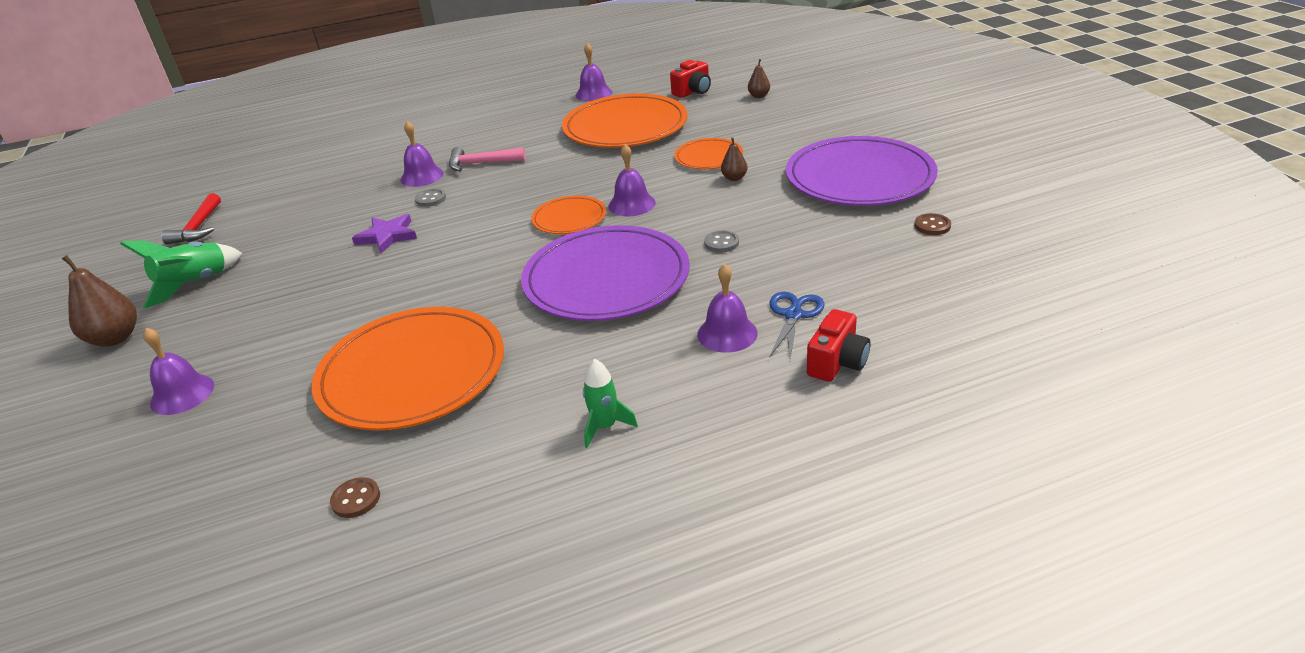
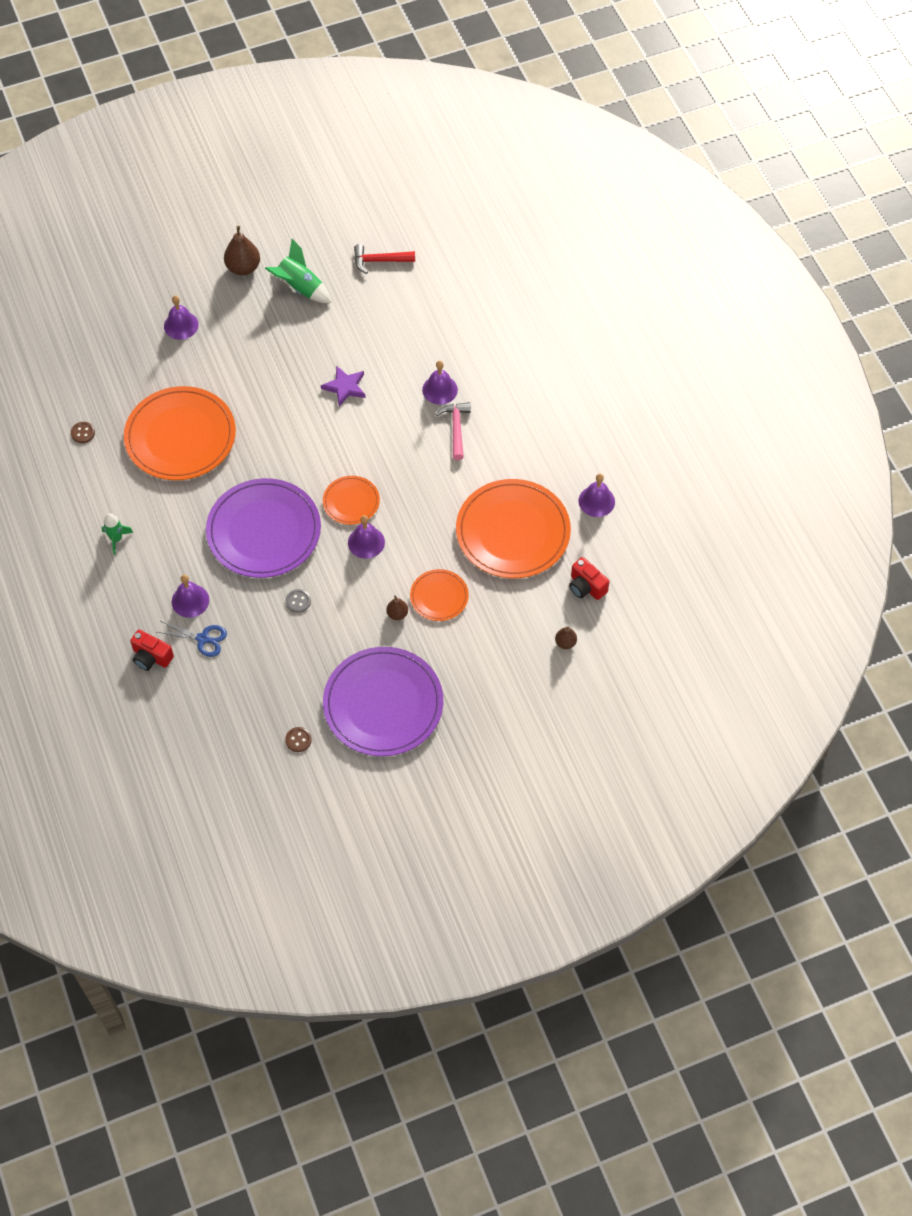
camera: 85 degrees right, 25 degrees up
(430, 199) = (398, 403): grey button -> none

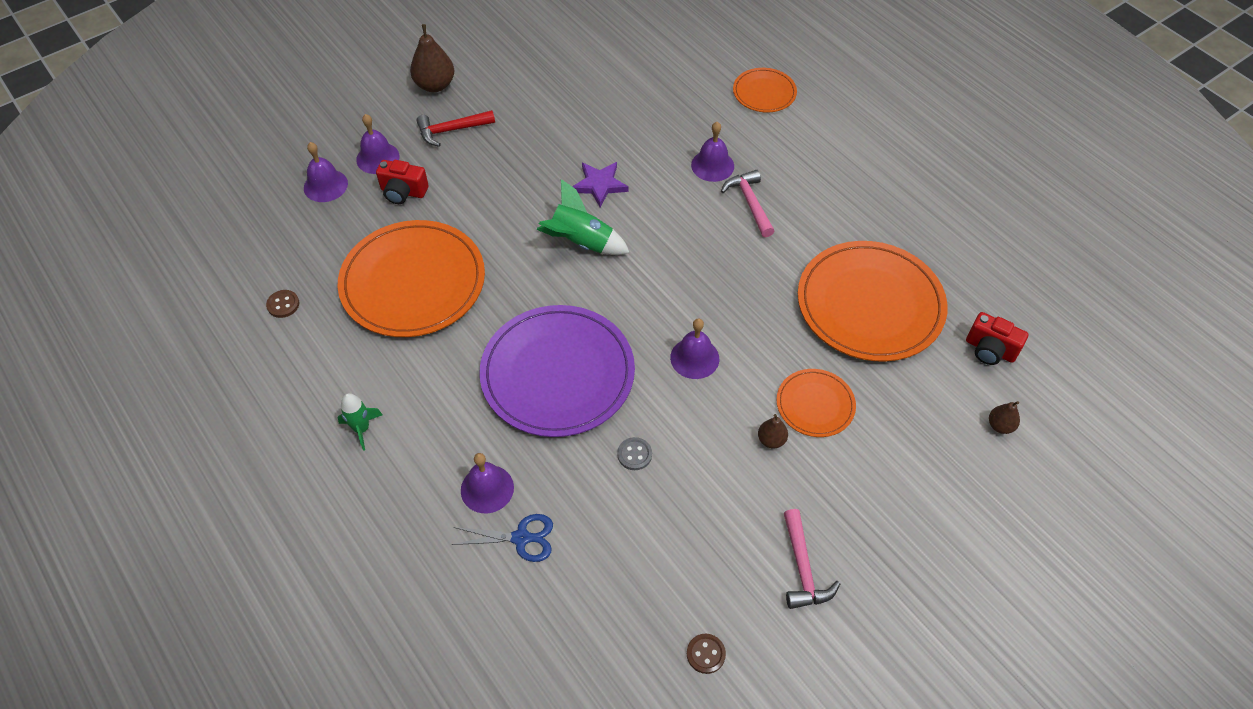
camera: 15 degrees left, 5 degrees down
(151, 657) = (455, 583): red camera -> red camera (403, 192)
(300, 287) = (508, 92): green rocket -> green rocket (581, 242)
(351, 502) = (656, 313): orange plate -> orange plate (764, 92)
(379, 261) = (590, 50): red hammer -> red hammer (451, 130)
(383, 704) = (803, 569): purple plate -> pink hammer
(596, 501) = (951, 248): purple bell -> purple bell (325, 185)

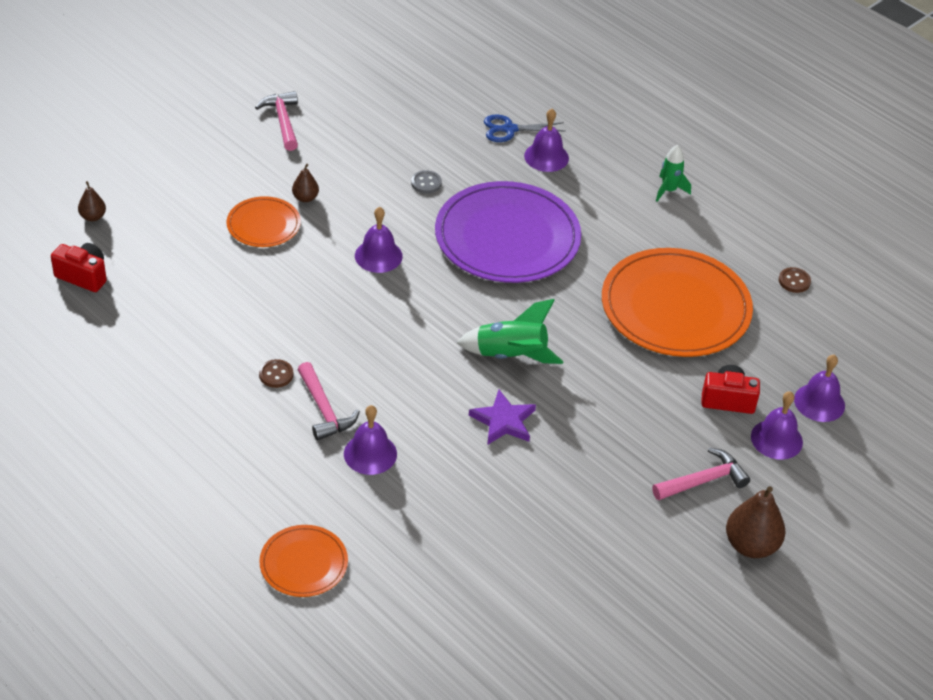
camera: 170 degrees right, 10 degrees down
(451, 130) = (703, 480): red hammer -> pink hammer
(705, 654) = (357, 76): brown button -> brown button (276, 375)
(870, 304) = (198, 310): orange plate -> none

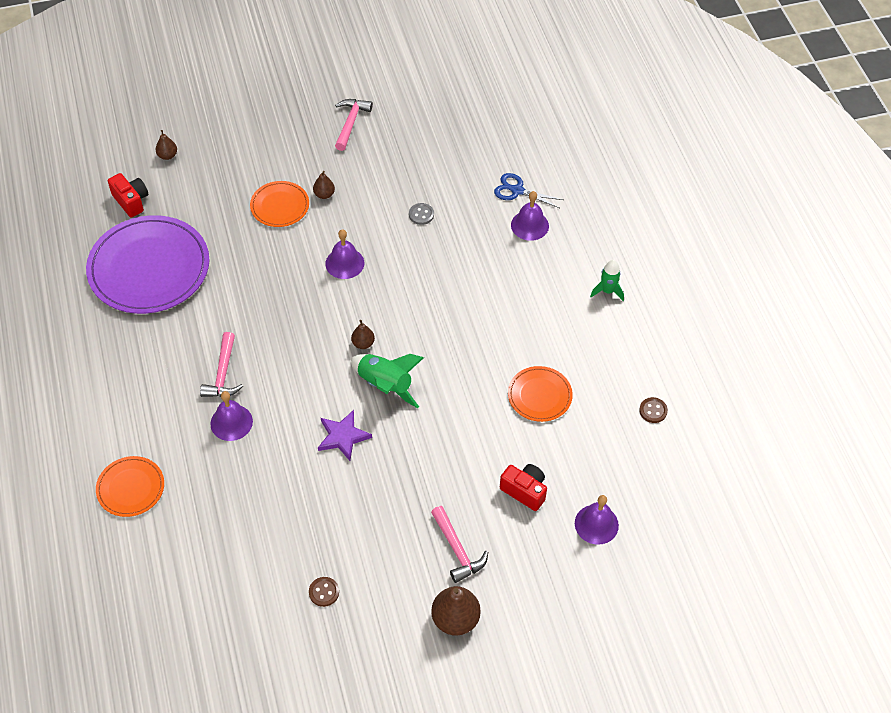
camera: 30 degrees right, 10 degrees up
(276, 375) = (209, 332): brown button -> brown button (324, 592)
(457, 325) = (363, 343): none -> brown pear
(507, 237) = (451, 284): purple plate -> purple plate (149, 268)
(675, 307) = (539, 395): orange plate -> orange plate, size x0.50
(703, 480) = (457, 550): pink hammer -> pink hammer turned 60 degrees clockwise
(776, 439) = (539, 540): purple bell -> none

